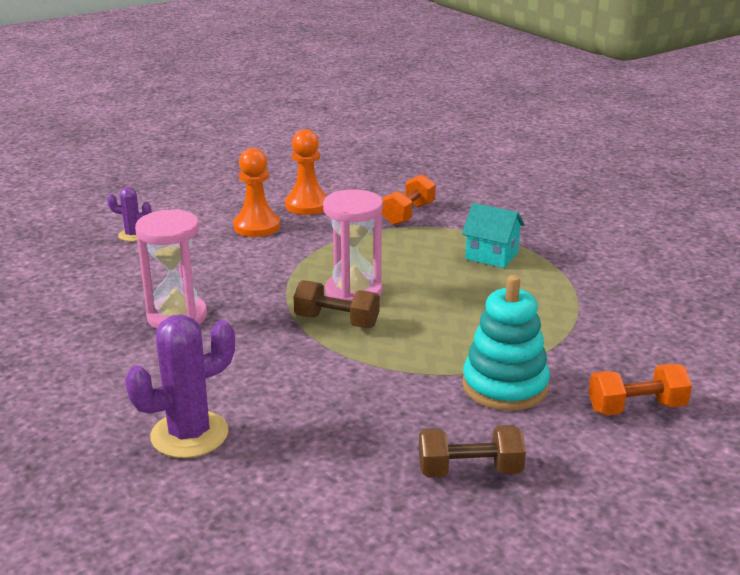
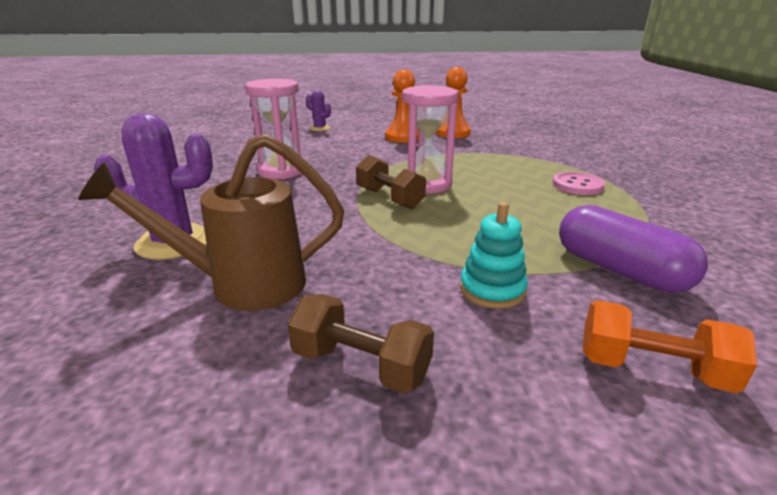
camera: 30 degrees right, 0 degrees up
(312, 449) = (241, 285): none -> brown watering can
(408, 214) = (526, 149): orange dumbbell -> none
(491, 256) = (577, 185): turquoise house -> pink button
(505, 386) = (492, 289): turquoise stacking toy -> turquoise stacking toy, size x0.64
(578, 339) = (620, 270): none -> purple capsule

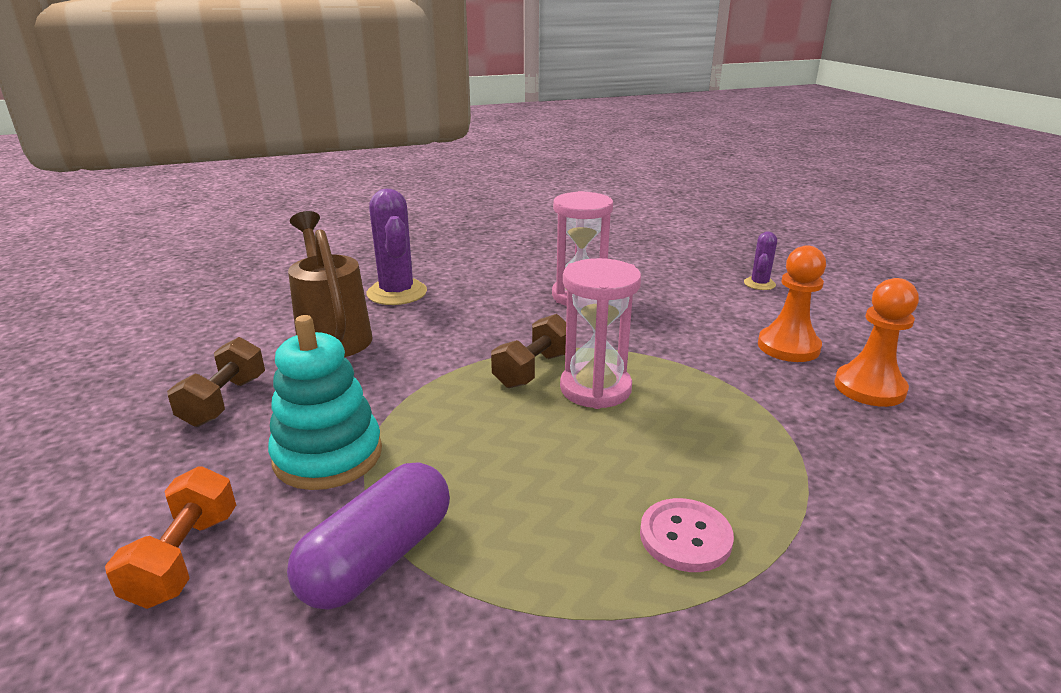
camera: 75 degrees right, 0 degrees up
(492, 289) = (328, 455): turquoise stacking toy -> turquoise stacking toy, size x1.57

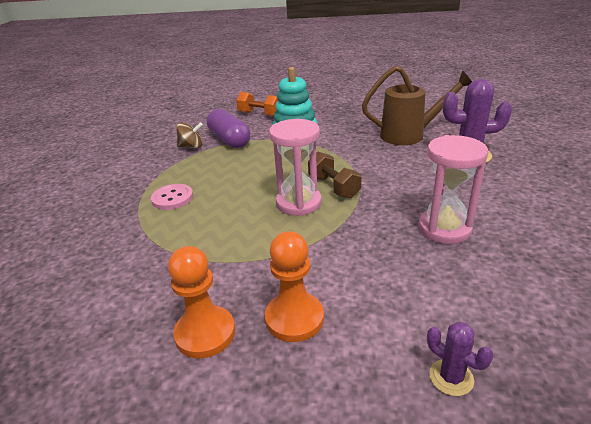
camera: 115 degrees right, 5 degrees up
(224, 401) = (352, 115): brown dumbbell -> none
(438, 626) = (191, 147): none -> brown spinning top

